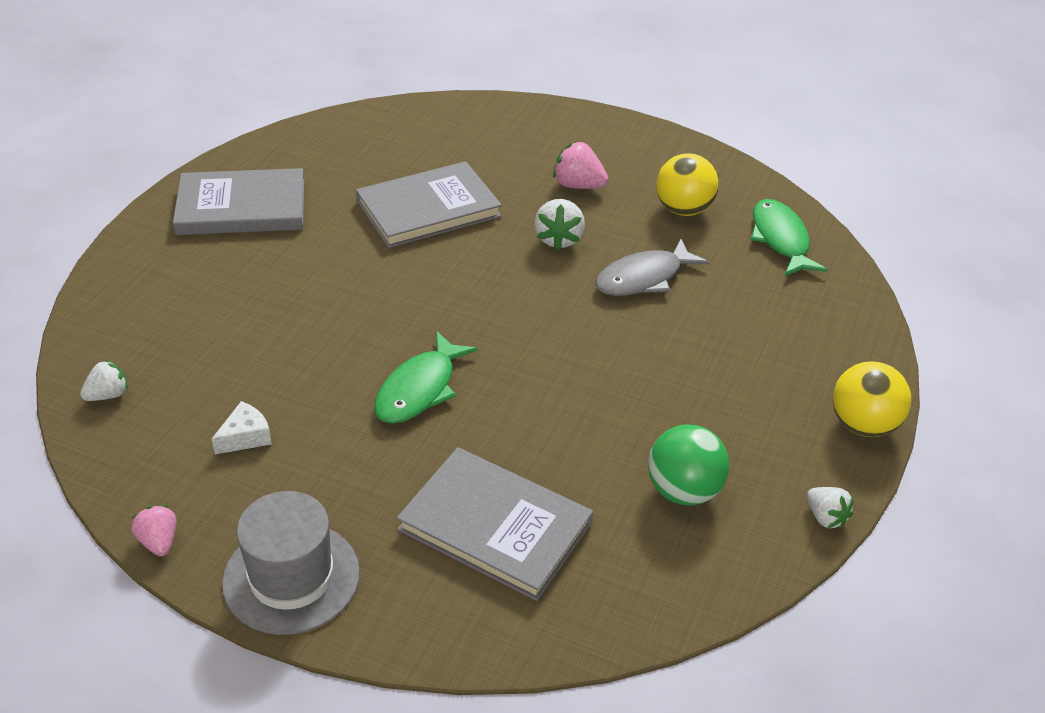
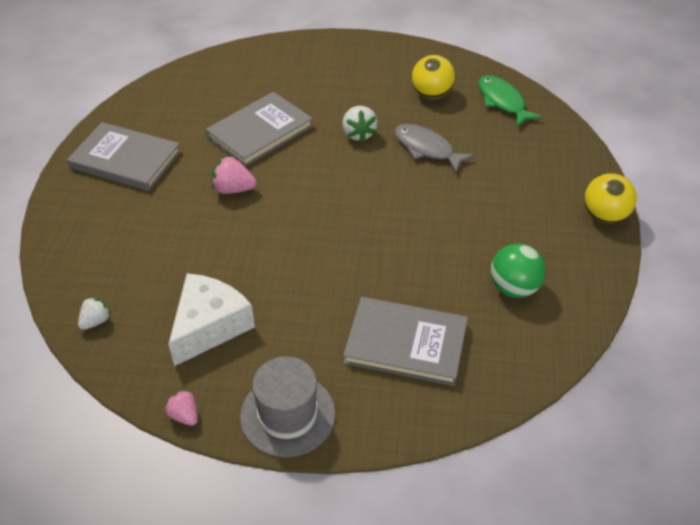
camera: 15 degrees left, 5 degrees up
(241, 207) = (125, 160): grey book -> grey book turned 45 degrees clockwise
(245, 437) = (209, 326): white cheese -> white cheese, size x2.19
(419, 389) = (313, 262): green fish -> none
(578, 185) = (354, 92): pink strawberry -> pink strawberry (233, 189)
(643, 278) = (426, 149): grey fish -> grey fish turned 90 degrees clockwise
(825, 517) = (607, 282): white strawberry -> none

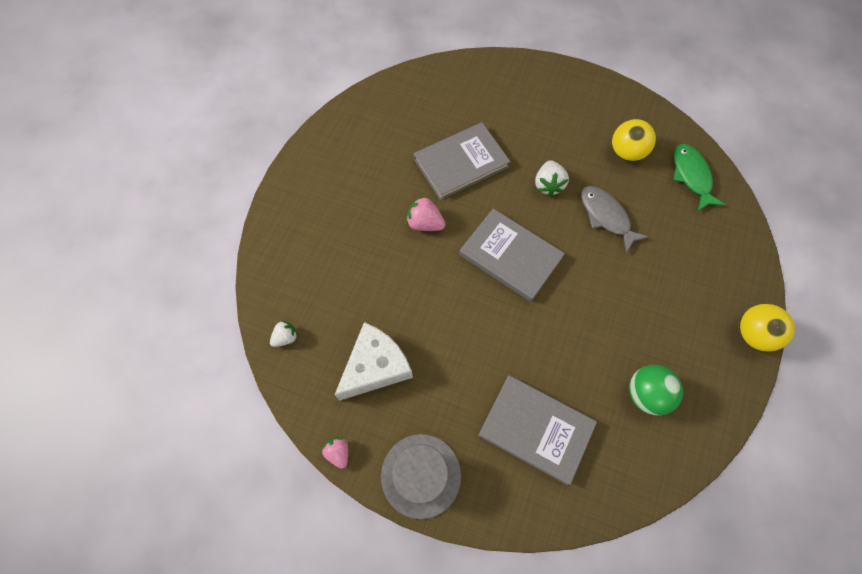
camera: 15 degrees right, 20 degrees up
(125, 160) = (340, 169): grey book -> grey book (510, 256)

